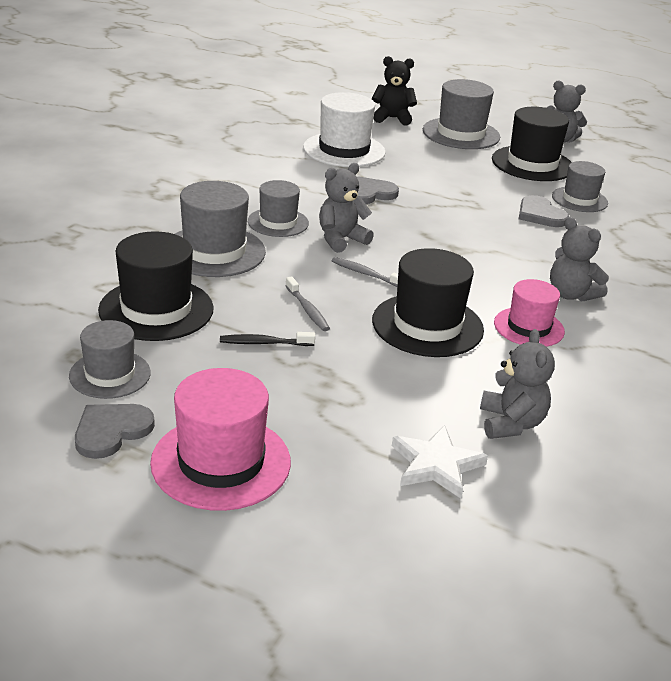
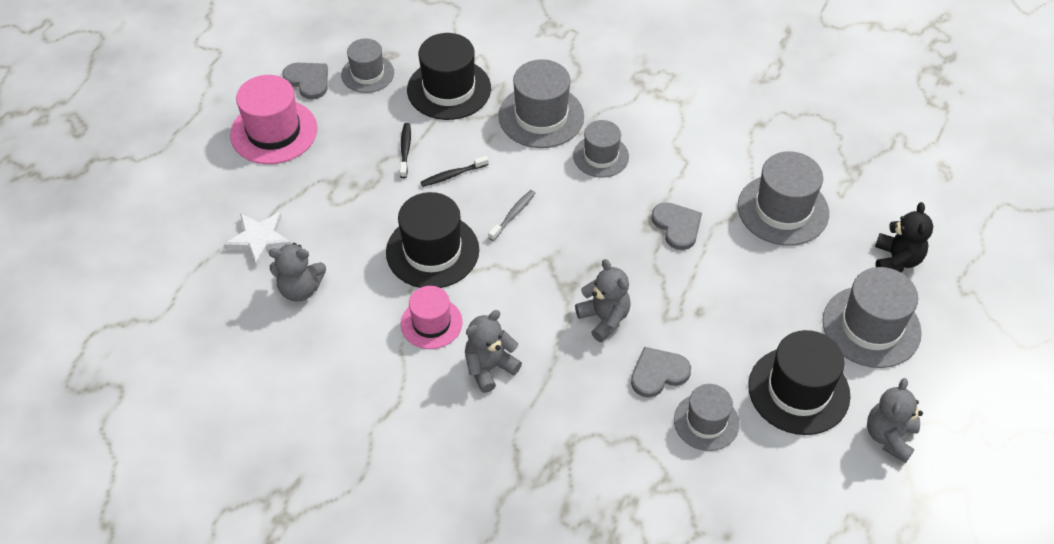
camera: 95 degrees right, 20 degrees up
(307, 310) = (452, 175): grey toothbrush -> black toothbrush
(341, 240) = (574, 200): grey teddy bear -> grey teddy bear (604, 318)
(344, 150) = (783, 210): white hat -> grey hat

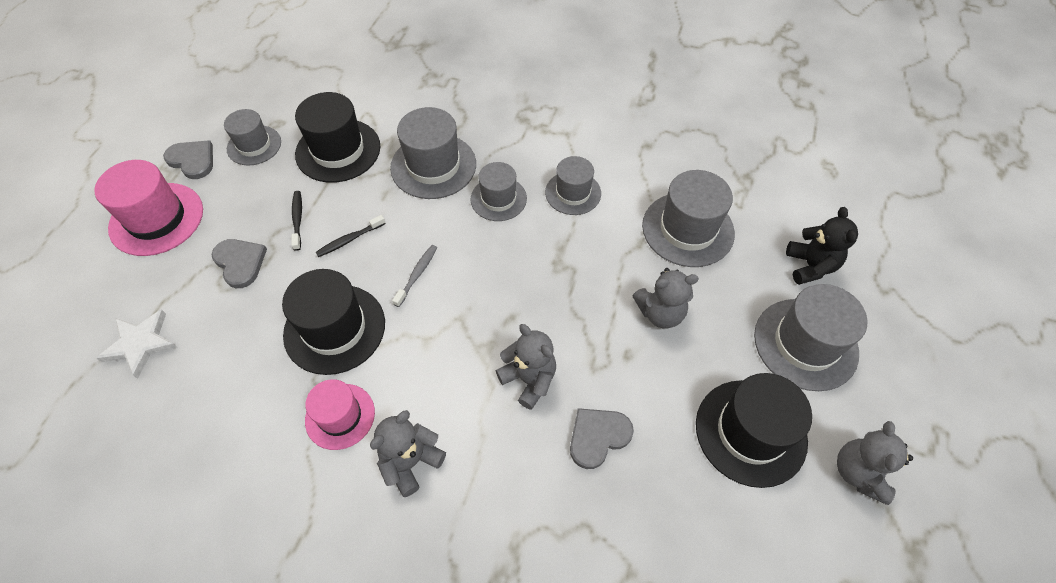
camera: 10 degrees left, 5 degrees up
(300, 289) = (188, 397): grey teddy bear -> grey teddy bear (660, 313)
(677, 226) = (587, 262): grey heart -> grey heart (240, 263)
(706, 422) = (661, 489): grey hat -> grey hat (573, 193)

